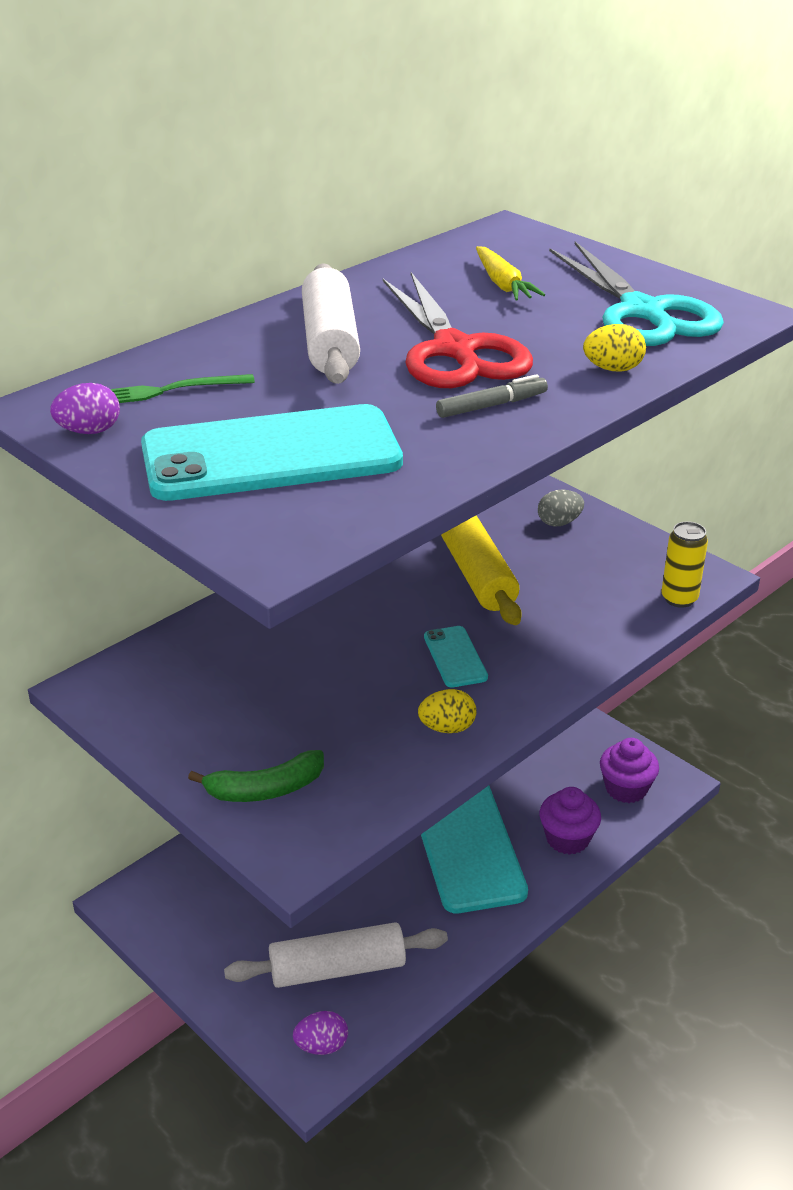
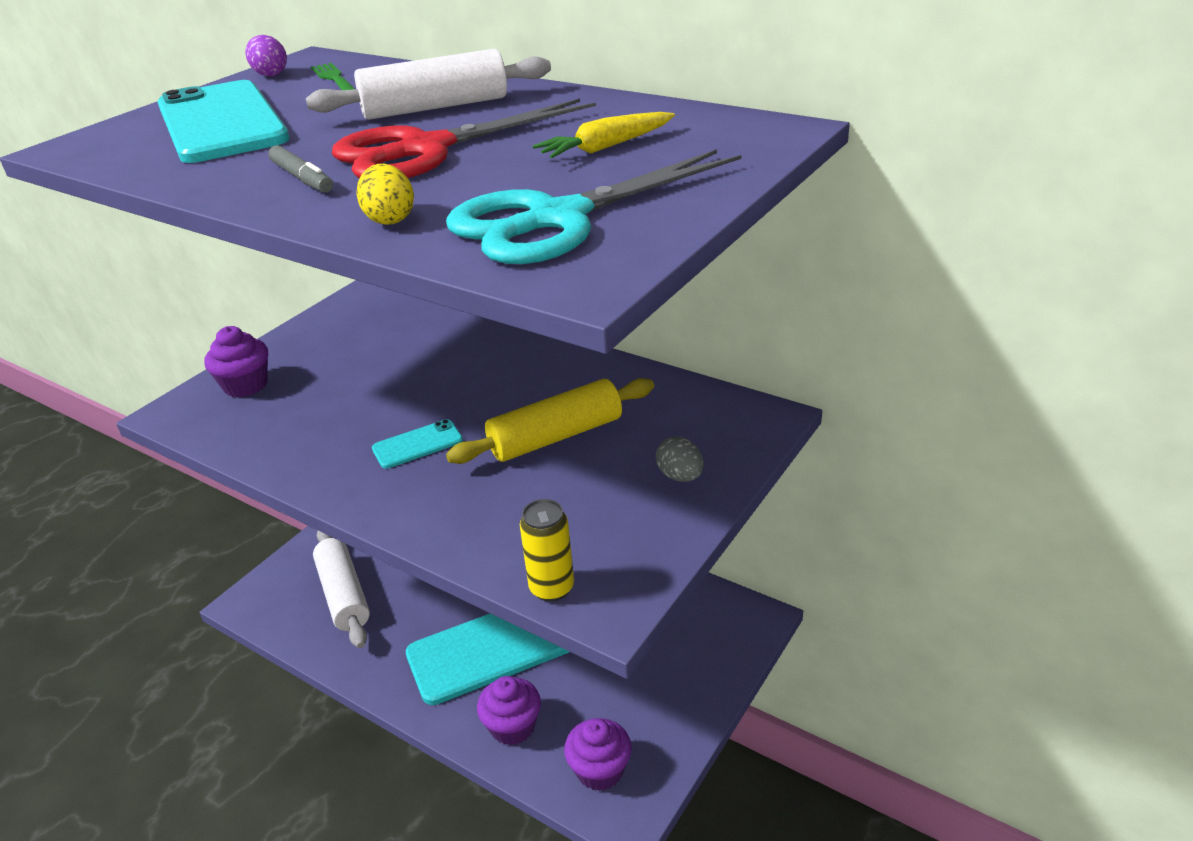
camera: 80 degrees right, 0 degrees up
(265, 789) = (245, 385): green banana -> purple cupcake
(321, 1046) = (271, 602): purple egg -> none
(447, 728) = (314, 456): yellow egg -> none

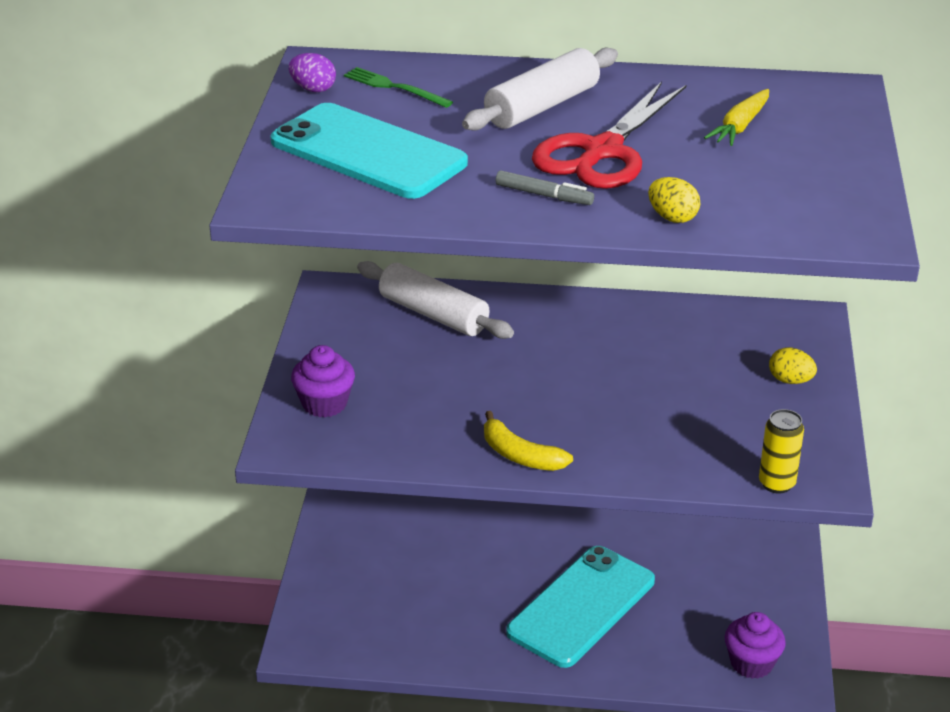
camera: 30 degrees left, 0 degrees up
(341, 477) = (520, 455): none -> yellow banana
(344, 595) = (395, 608): white rolling pin -> white rolling pin (434, 314)
(417, 444) = (554, 412): turquoise phone -> none
(512, 726) = (654, 658): purple cupcake -> none
(556, 437) = (663, 376): yellow rolling pin -> none
(557, 219) = (790, 195): turquoise scissors -> none
(680, 476) = (790, 380): grey egg -> yellow egg

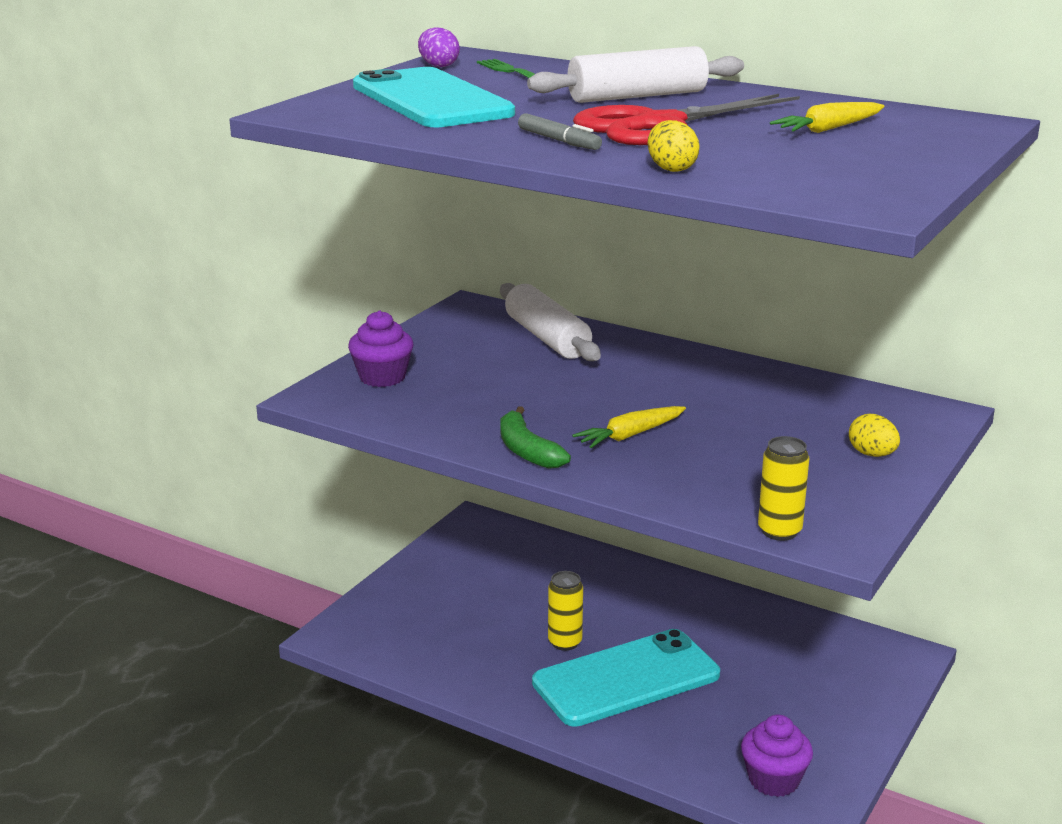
camera: 25 degrees right, 10 degrees down
(508, 587) = (565, 642): none -> yellow can
(520, 455) = (527, 450): yellow banana -> green banana
(591, 413) = (630, 435): none -> yellow carrot

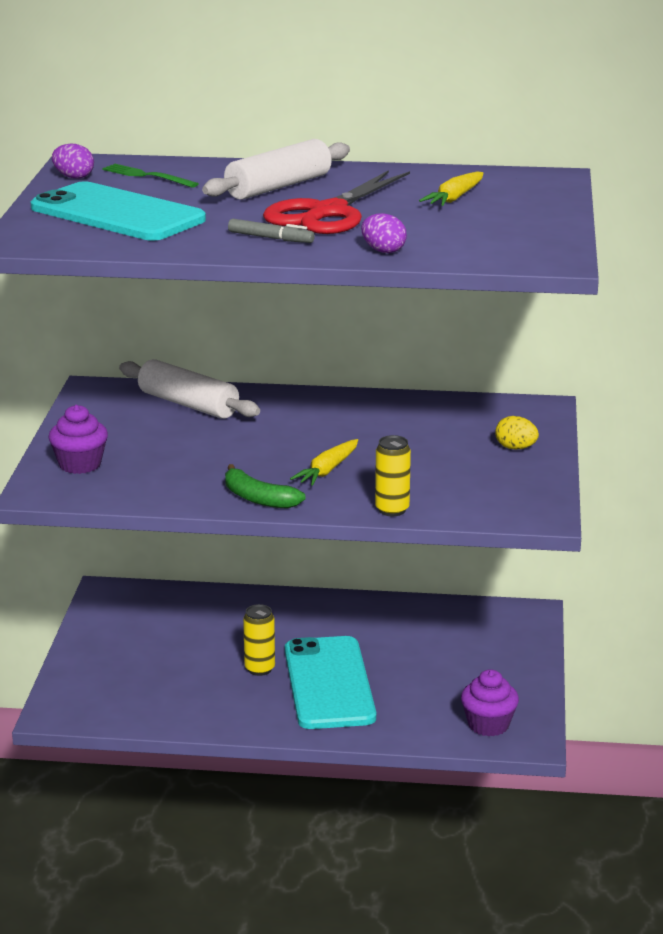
camera: 25 degrees left, 0 degrees up
(626, 679) = (329, 683): turquoise phone -> turquoise phone turned 45 degrees counterclockwise
(671, 169) = (383, 251): yellow egg -> purple egg
(779, 531) = (494, 517): yellow can -> yellow can (392, 510)

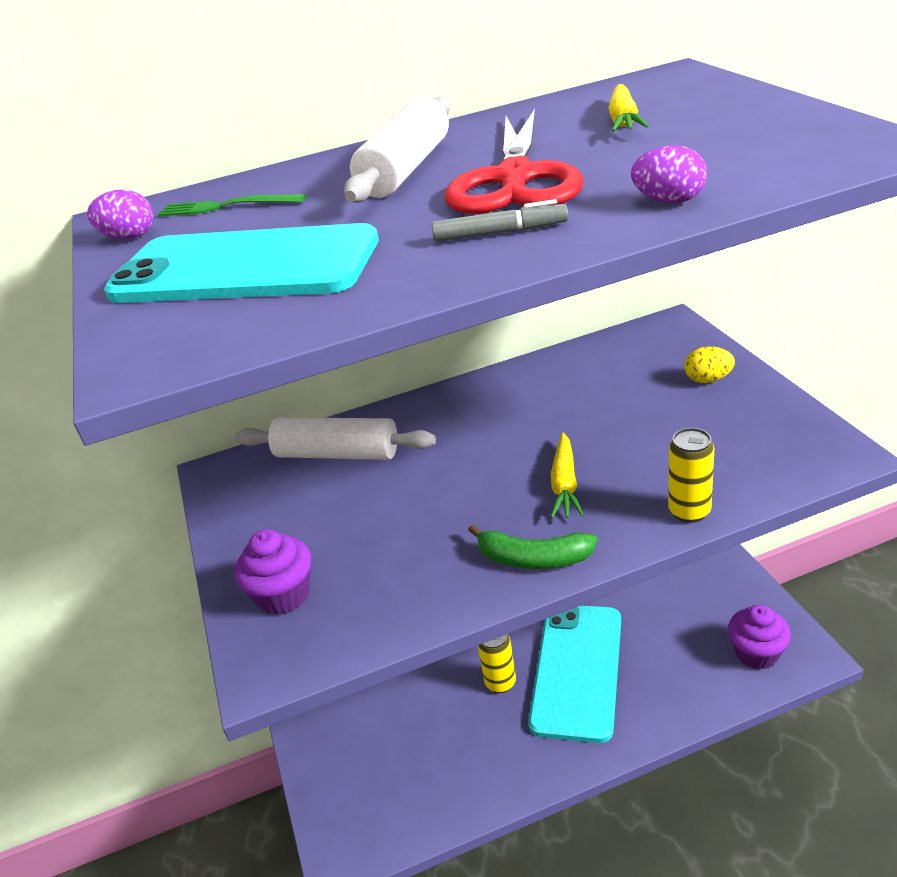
camera: 20 degrees left, 10 degrees up
(329, 683) = (577, 670): turquoise phone -> turquoise phone turned 45 degrees clockwise

